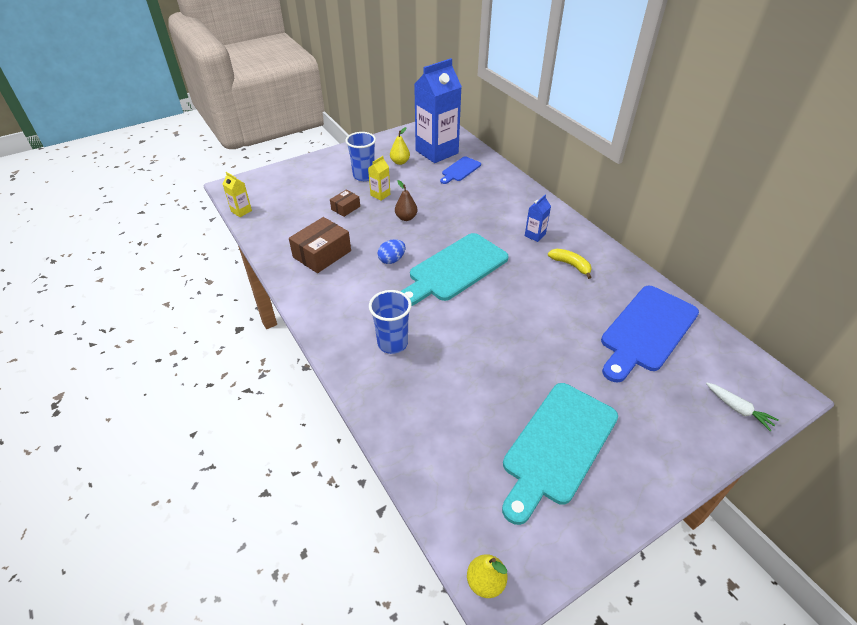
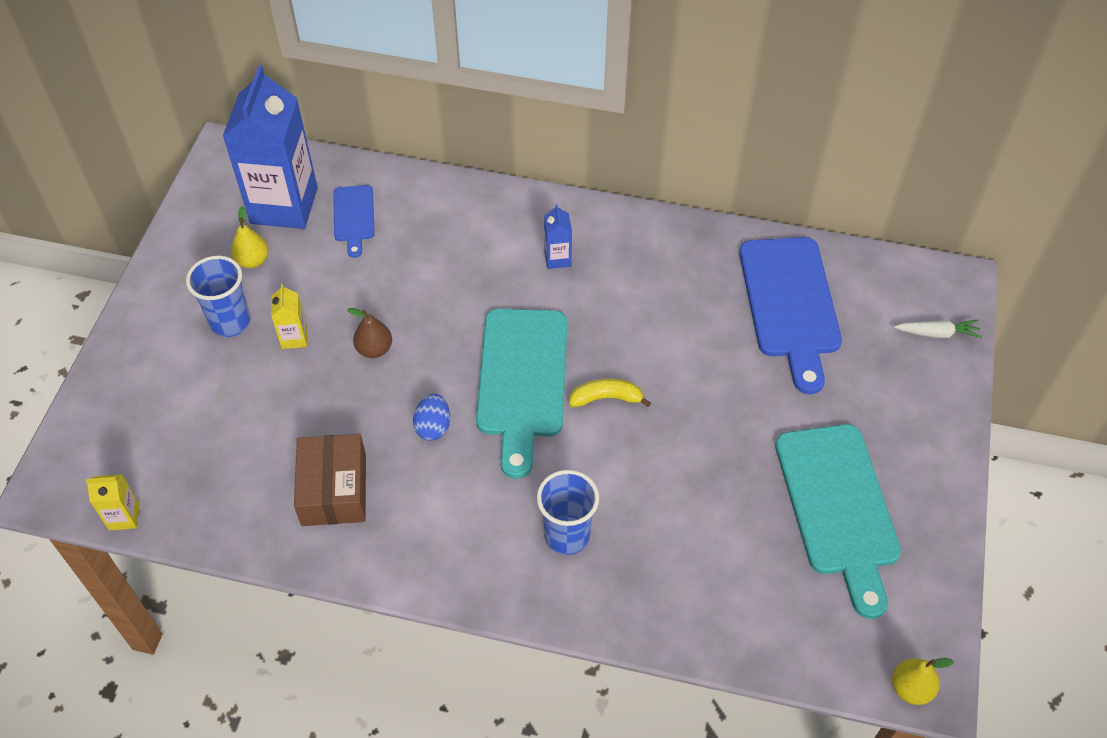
camera: 45 degrees left, 10 degrees up
(345, 208) = (273, 395): brown box -> none
(570, 265) = (639, 273): yellow banana -> yellow banana (606, 398)

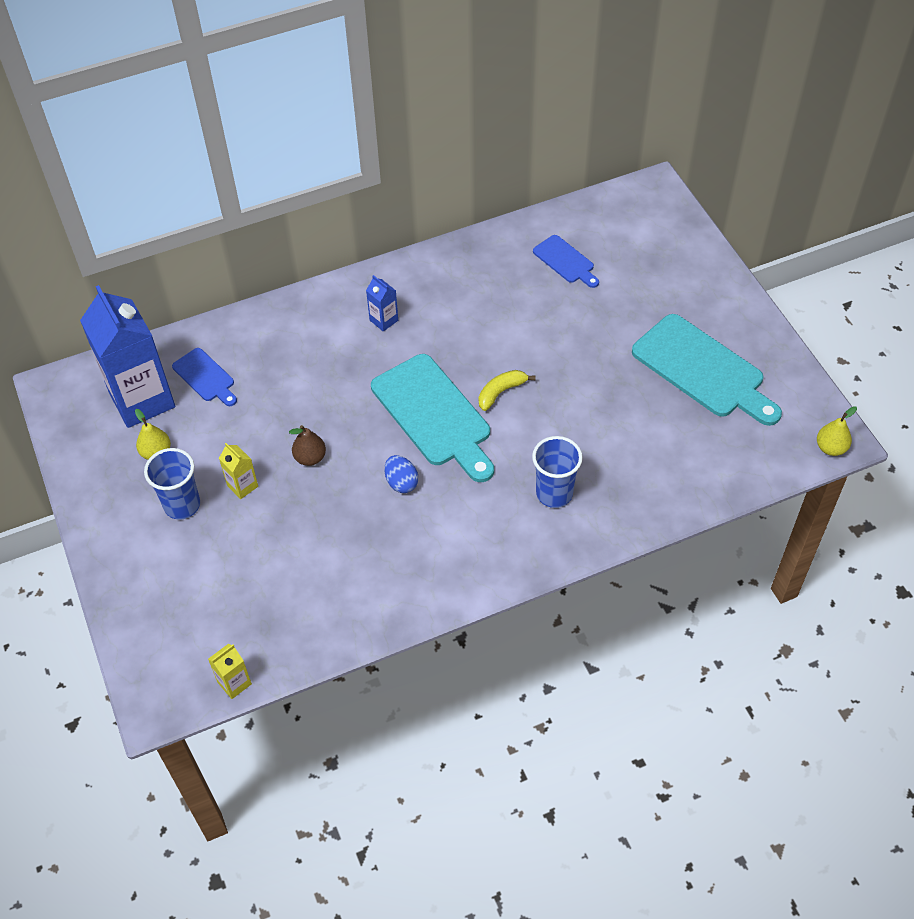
camera: 35 degrees left, 0 degrees up
(334, 490) = (371, 566): brown box -> none
(790, 304) = (565, 261): blue cutting board -> blue cutting board, size x0.51
(937, 333) = (670, 227): white carrot -> none

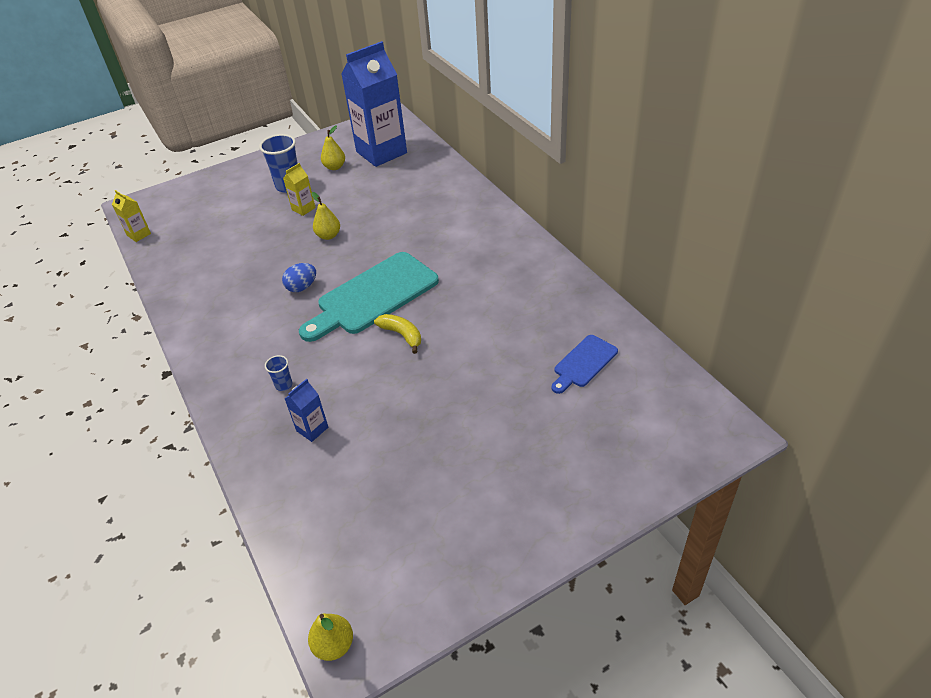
camera: 85 degrees right, 10 degrees down
(205, 377) = (404, 174): blue cutting board -> none
(310, 458) = (328, 235): brown pear -> yellow pear
(384, 320) = (477, 251): blue carton -> blue carton (312, 429)
(554, 493) = (284, 385): blue cup -> blue cup, size x0.50
(703, 370) = (447, 498): turquoise cutting board -> none

